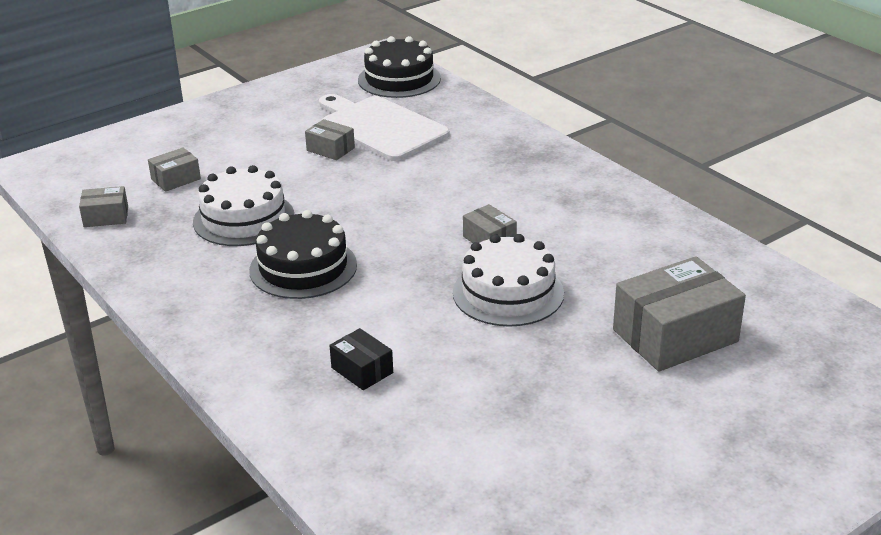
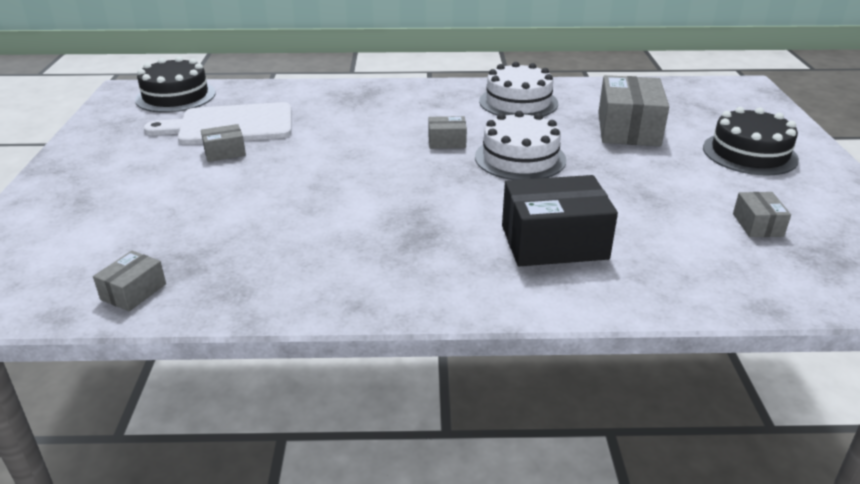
camera: 55 degrees left, 0 degrees up
(176, 179) = (137, 233): grey box -> grey box (757, 225)
(243, 218) = (263, 221): white cake -> white cake (518, 102)
(303, 267) = (379, 220): black cake -> black cake (749, 153)
(362, 370) = (554, 242): black box -> black box, size x2.02

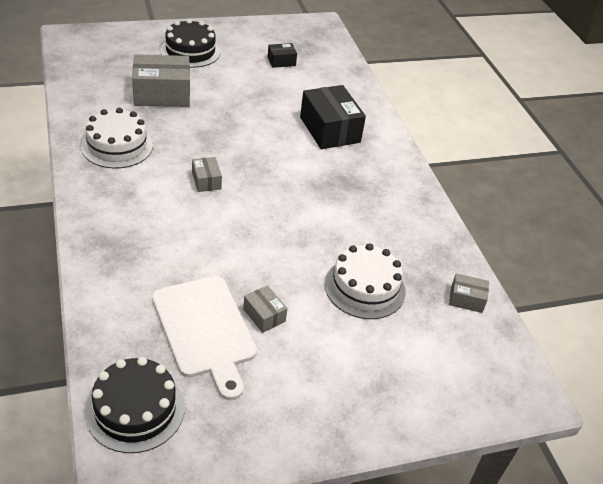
camera: 110 degrees left, 10 degrees up
(520, 158) = (225, 143): white cake -> white cake (365, 287)
(757, 225) = (281, 61): grey box -> black box

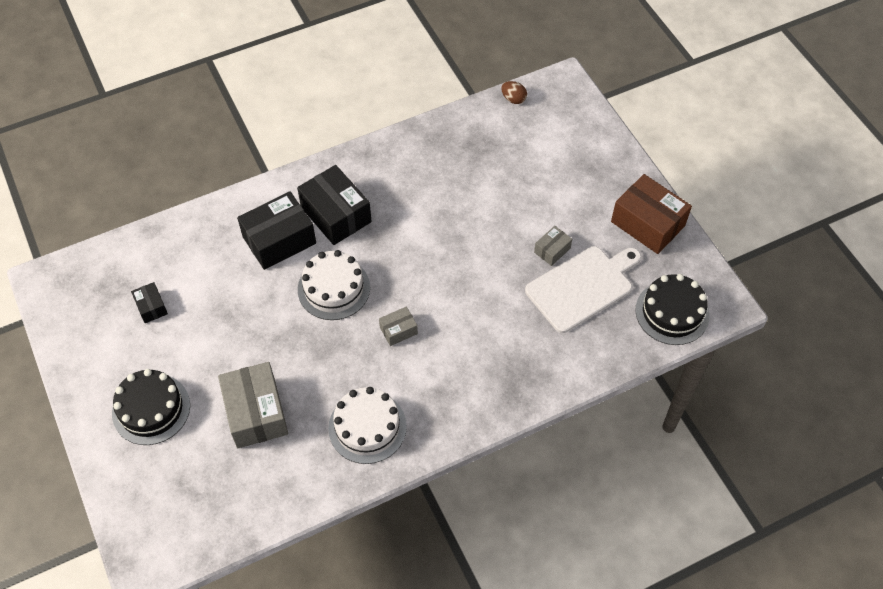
camera: 95 degrees left, 15 degrees up
(278, 424) = (648, 223): none -> brown box
(351, 166) = (336, 214): none -> black box
(365, 287) = (496, 187): white cake -> white cake (333, 288)
(466, 299) = (484, 120): grey box -> none
(501, 335) = (513, 99): none -> brown egg

